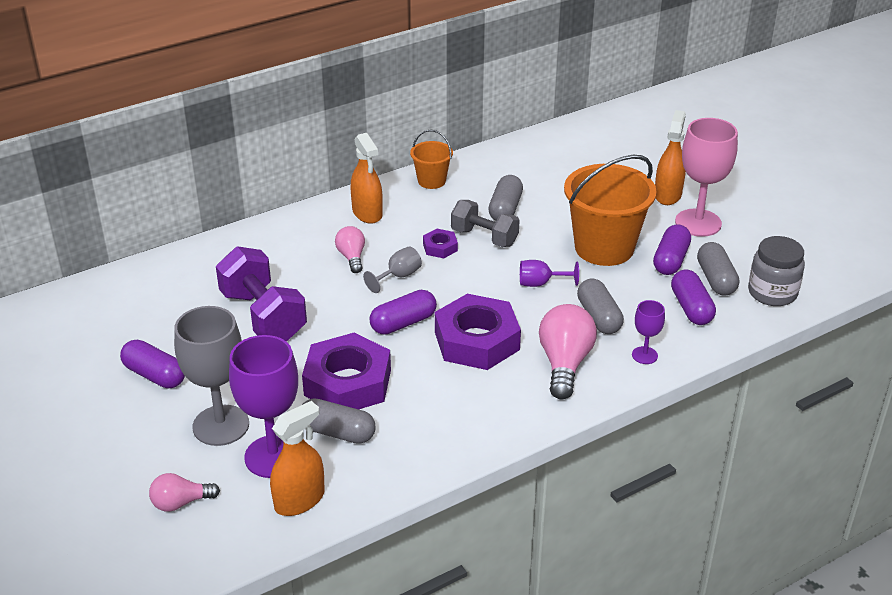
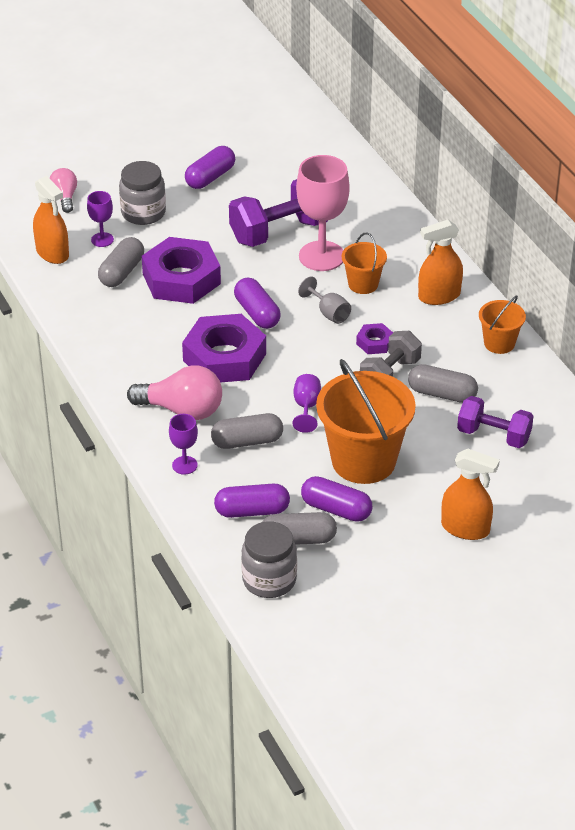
camera: 95 degrees right, 5 degrees up
(221, 425) = (143, 213): grey goblet -> grey jar
(273, 456) = (102, 240): purple goblet -> purple goblet, size x0.49
(351, 257) = (363, 284): pink light bulb -> orange bucket
(552, 183) = (493, 435): none -> purple dumbbell
(698, 223) = (406, 544): pink goblet -> pink goblet (321, 256)

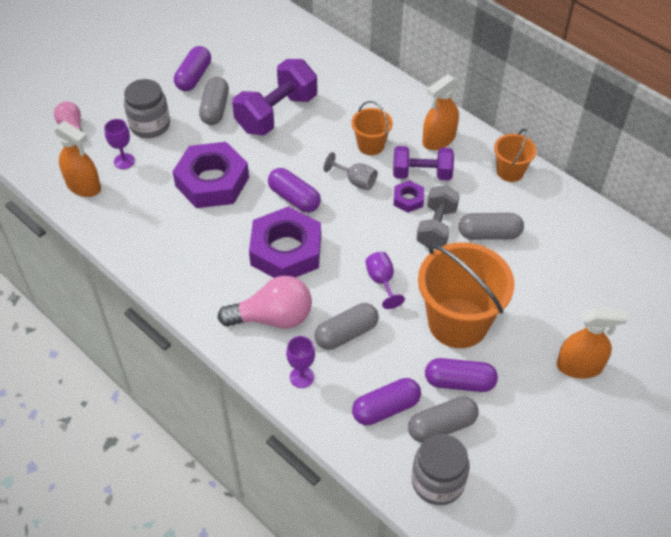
camera: 20 degrees left, 10 degrees up
(122, 272) = (156, 189): grey capsule -> grey capsule (215, 109)
(321, 256) = (323, 128): pink goblet -> none
(493, 435) = (553, 263): purple dumbbell -> purple dumbbell (422, 174)

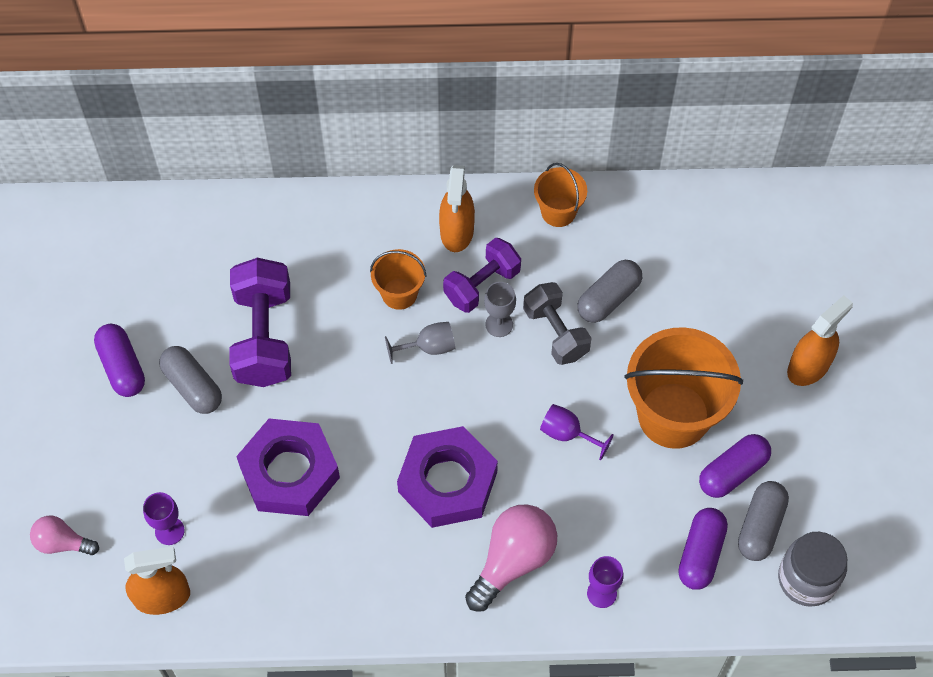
camera: 45 degrees left, 10 degrees up
(150, 125) = (145, 466): grey jar -> none
(294, 198) = (391, 418): purple capsule -> none
(346, 334) = (593, 515): grey capsule -> none
(408, 199) = (499, 324): purple nut -> grey goblet

